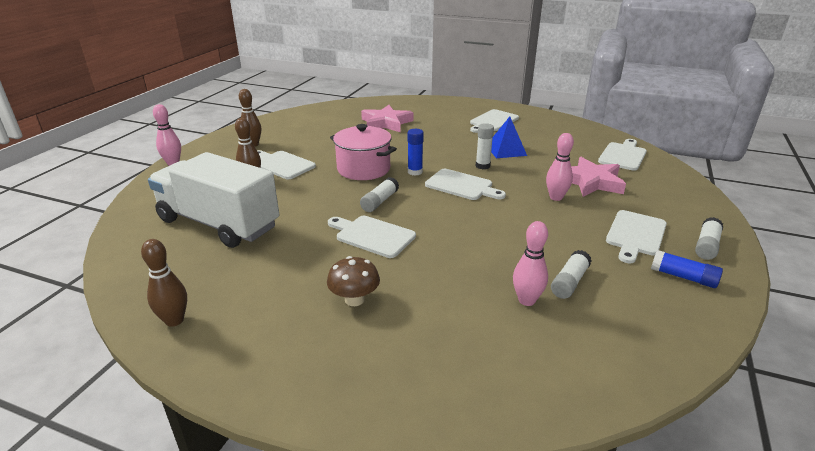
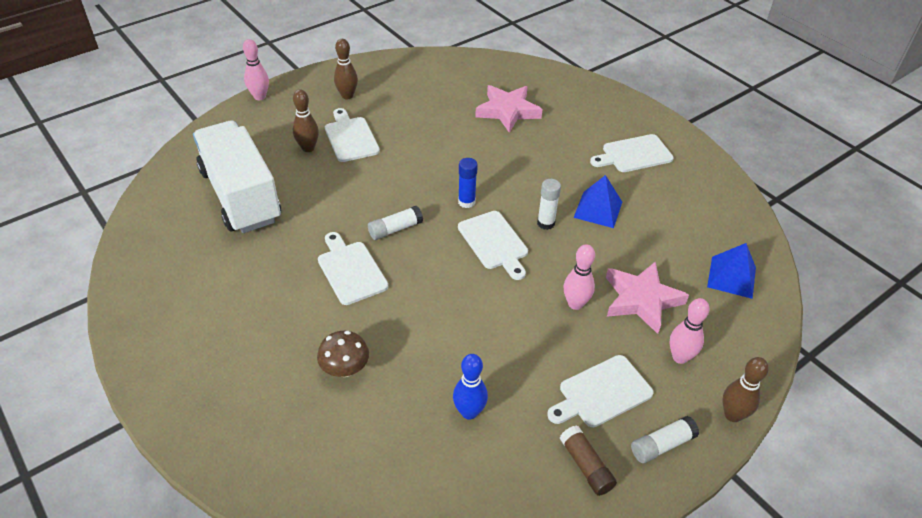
camera: 30 degrees right, 15 degrees up
(174, 320) = (139, 288): brown bowling pin -> brown bowling pin (732, 415)
(354, 299) = (275, 335): brown mushroom -> brown mushroom (345, 369)
(363, 169) = (420, 176): pink pot -> none
(526, 300) = (409, 410): pink bowling pin -> pink bowling pin (680, 357)
(569, 282) = (469, 412): white glue stick -> blue bowling pin
(623, 155) = (731, 277): white cutting board -> blue pyramid
(683, 277) = (586, 466): blue glue stick -> brown glue stick

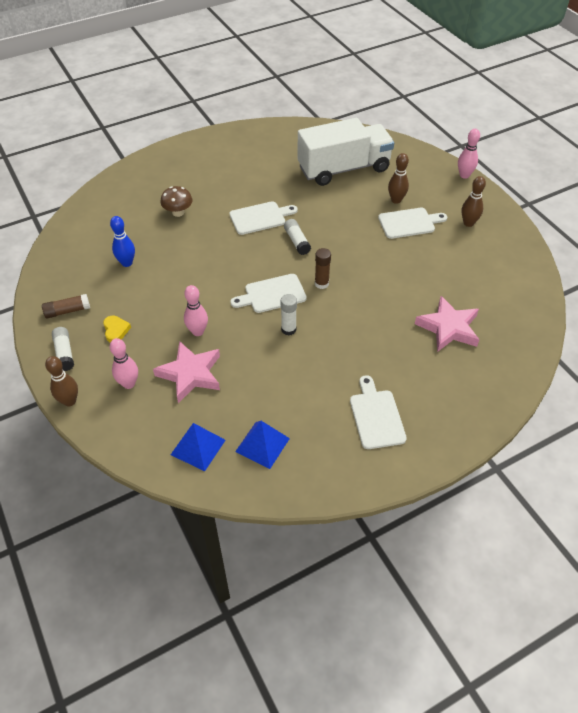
camera: 100 degrees right, 5 degrees up
(466, 202) = (321, 283): blue glue stick -> brown glue stick
(598, 209) = (300, 369): blue pyramid -> blue pyramid (262, 445)
(602, 393) = (116, 330): white cutting board -> yellow heart

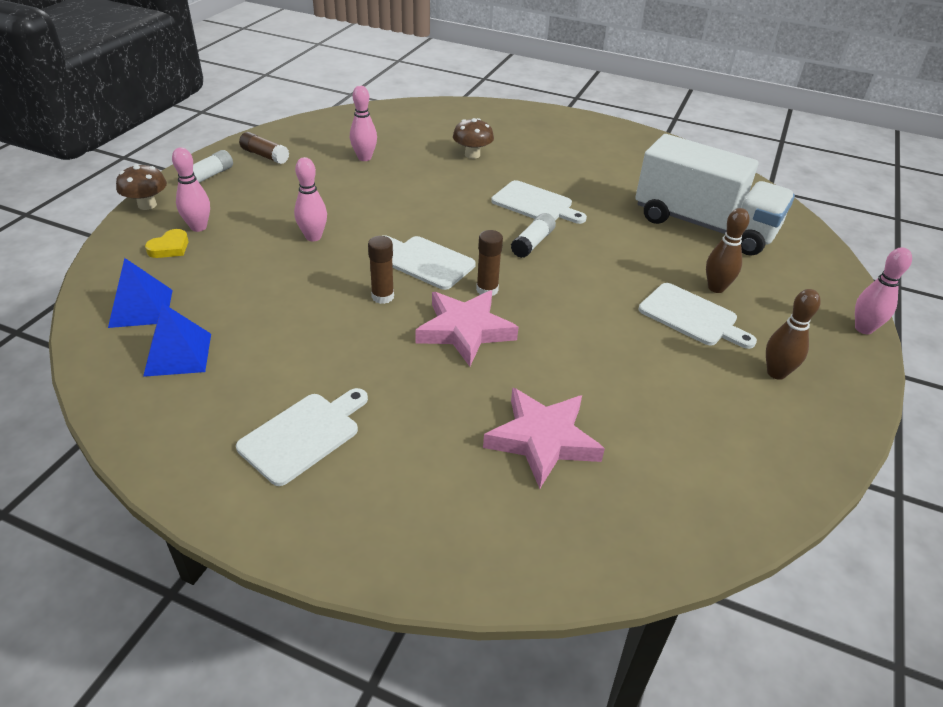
camera: 50 degrees right, 10 degrees down
(69, 401) = (147, 205): brown bowling pin -> brown mushroom
(116, 330) = (265, 190): yellow heart -> yellow heart (170, 247)
(127, 263) = (364, 158): blue bowling pin -> pink bowling pin
(190, 374) = (246, 258): pink star -> pink star (465, 330)
(288, 329) = (382, 297): white glue stick -> brown glue stick

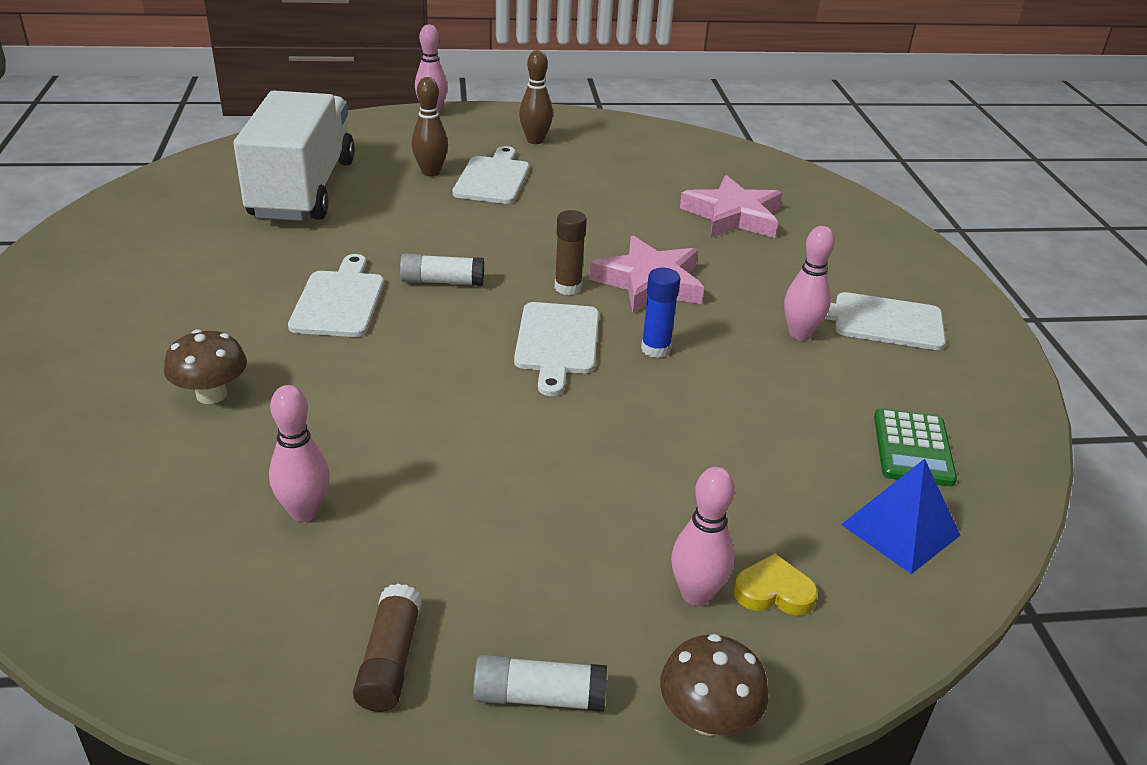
camera: 120 degrees left, 5 degrees down
(178, 354) = (912, 448): blue pyramid -> green calculator
(313, 237) = (597, 456): pink bowling pin -> pink bowling pin (800, 334)
(382, 297) = (655, 349): brown glue stick -> blue glue stick

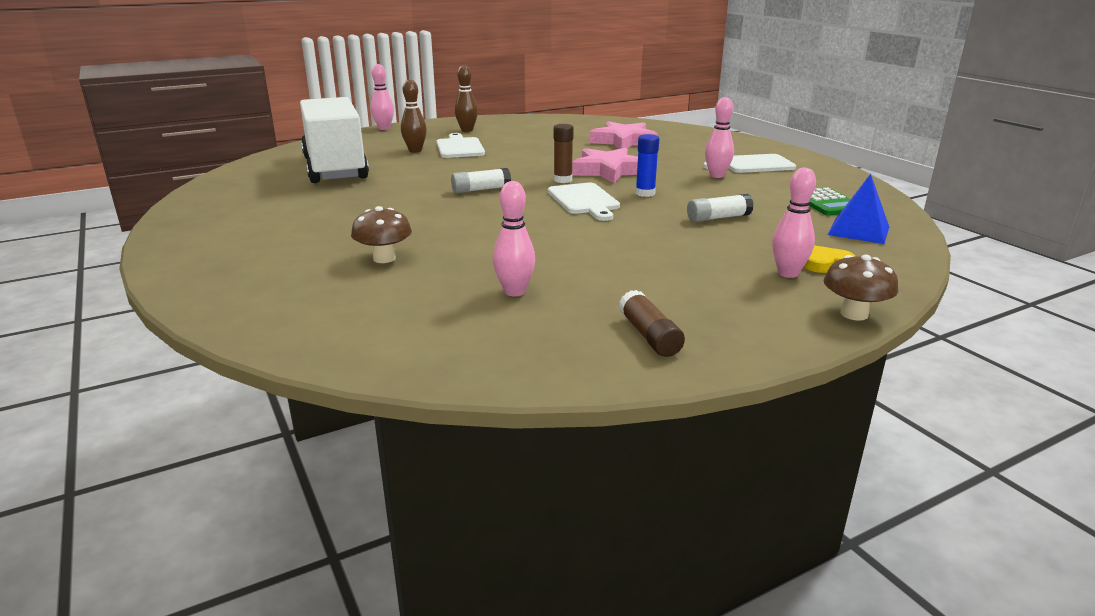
camera: 20 degrees left, 10 degrees down
(339, 301) = (422, 207): white cutting board -> none
(539, 696) = (755, 328): white glue stick -> white glue stick (718, 218)

